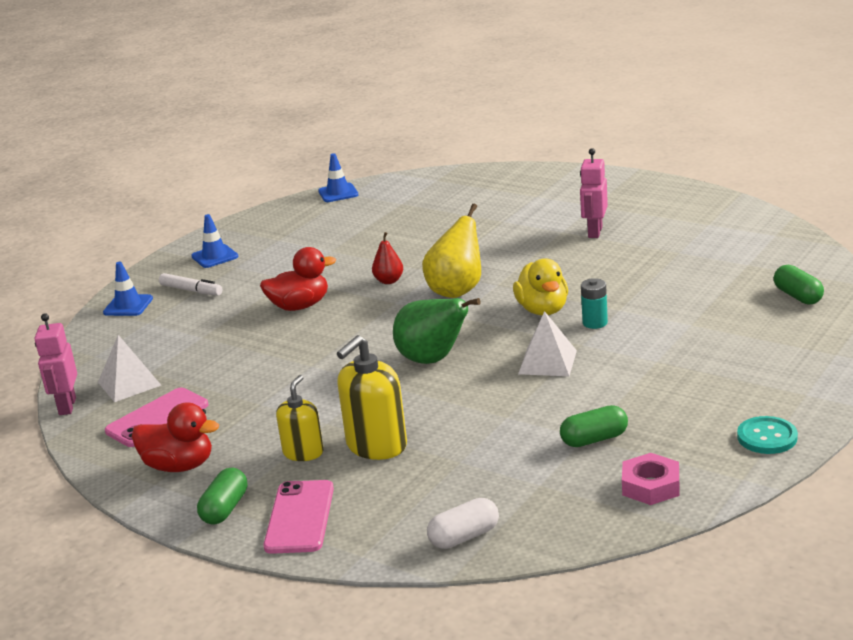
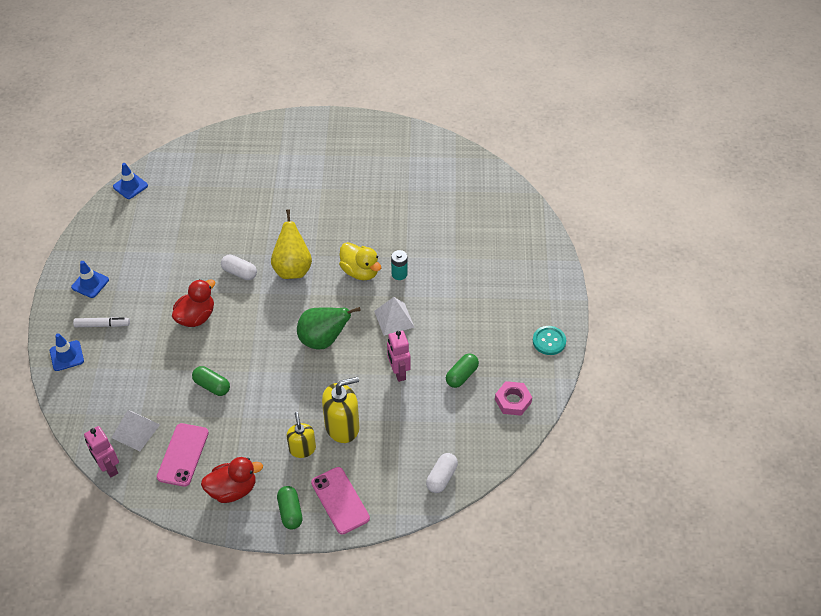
camera: 35 degrees left, 25 degrees up
(376, 446) = (342, 426): yellow soap dispenser -> yellow soap dispenser turned 120 degrees counterclockwise
(389, 281) = (239, 273): red pear -> white capsule
(594, 232) = (343, 184): pink robot -> pink robot (398, 372)
(797, 296) = (500, 214): green capsule -> green capsule (212, 386)

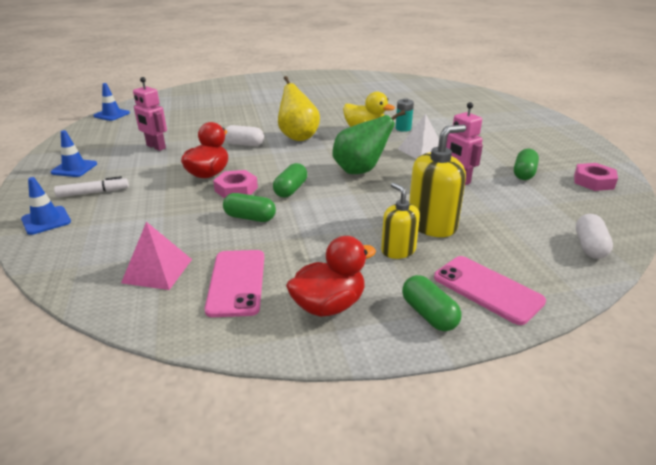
camera: 15 degrees left, 20 degrees down
(109, 467) = (123, 315): pink robot -> pink robot (155, 147)
(135, 431) = (157, 270): white pyramid -> pink pyramid
(212, 345) = (236, 189): none -> pink nut
(255, 355) = (290, 190): none -> green capsule
(549, 341) = (579, 145): turquoise button -> none

